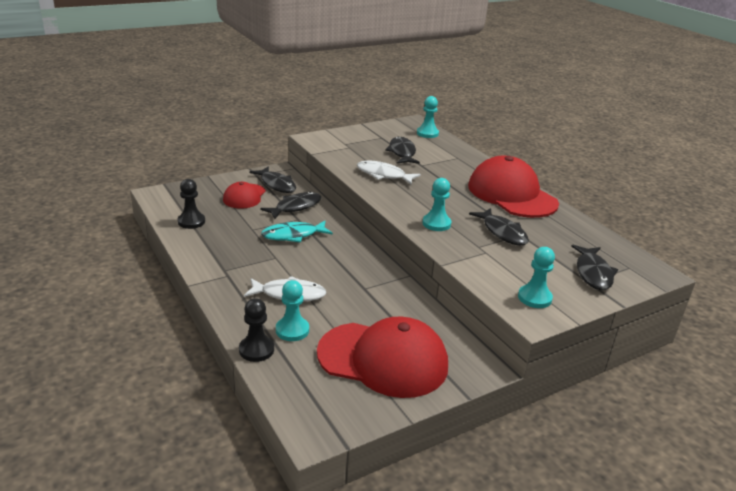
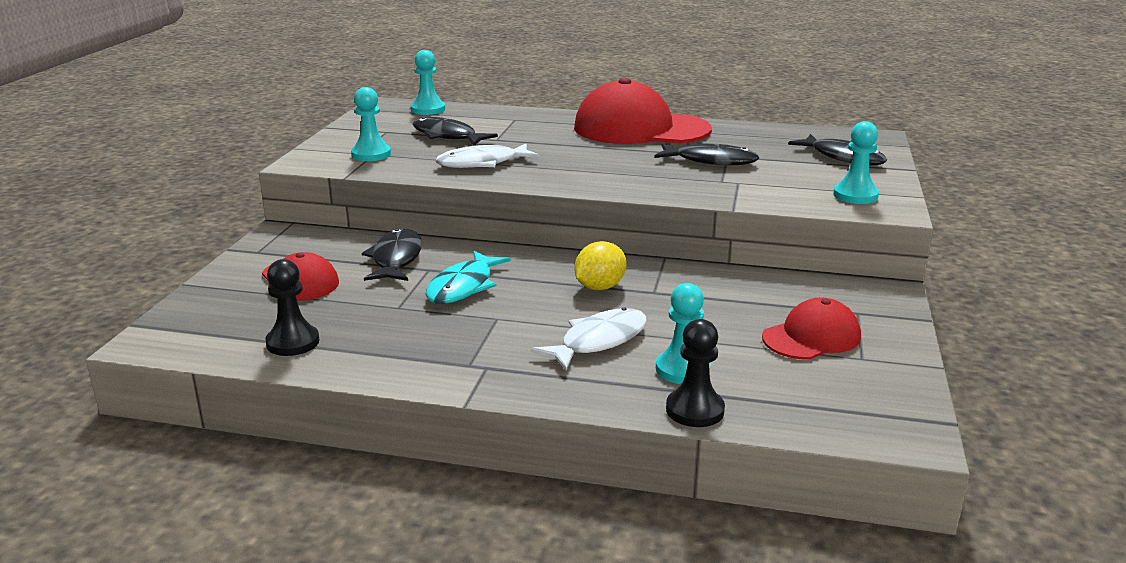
camera: 45 degrees left, 5 degrees down
(276, 184) = (313, 249): black fish -> none
(345, 271) = (599, 287): none -> yellow lemon
(383, 359) = (811, 337): red cap -> red cap, size x0.54
(436, 224) = (642, 180): turquoise pawn -> turquoise pawn (371, 154)

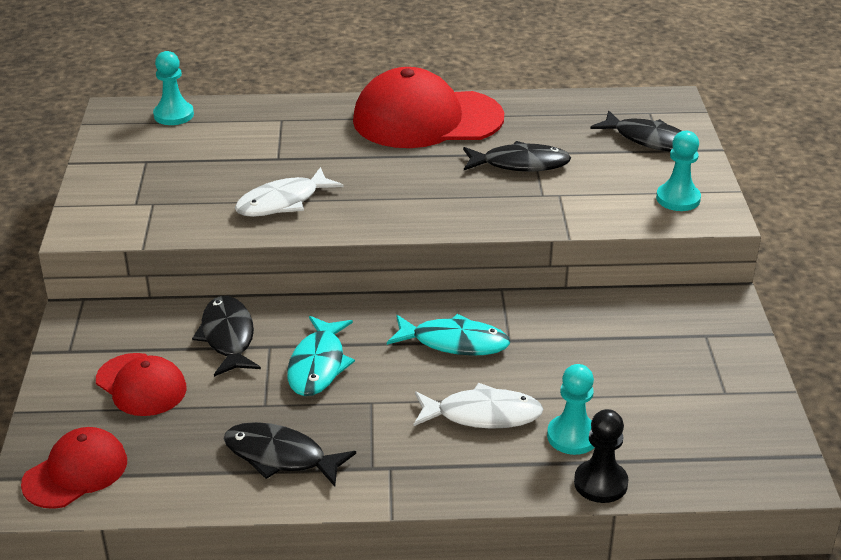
camera: 15 degrees left, 10 degrees up
(293, 342) = (183, 471): black pawn -> none
(371, 154) = (151, 205): turquoise pawn -> none
(447, 136) = (221, 160): black fish -> black fish (280, 456)
(599, 287) = (454, 342): yellow lemon -> turquoise fish
(599, 341) = (482, 415): white fish -> white fish turned 60 degrees clockwise
(811, 337) = (674, 374): red cap -> red cap (75, 472)

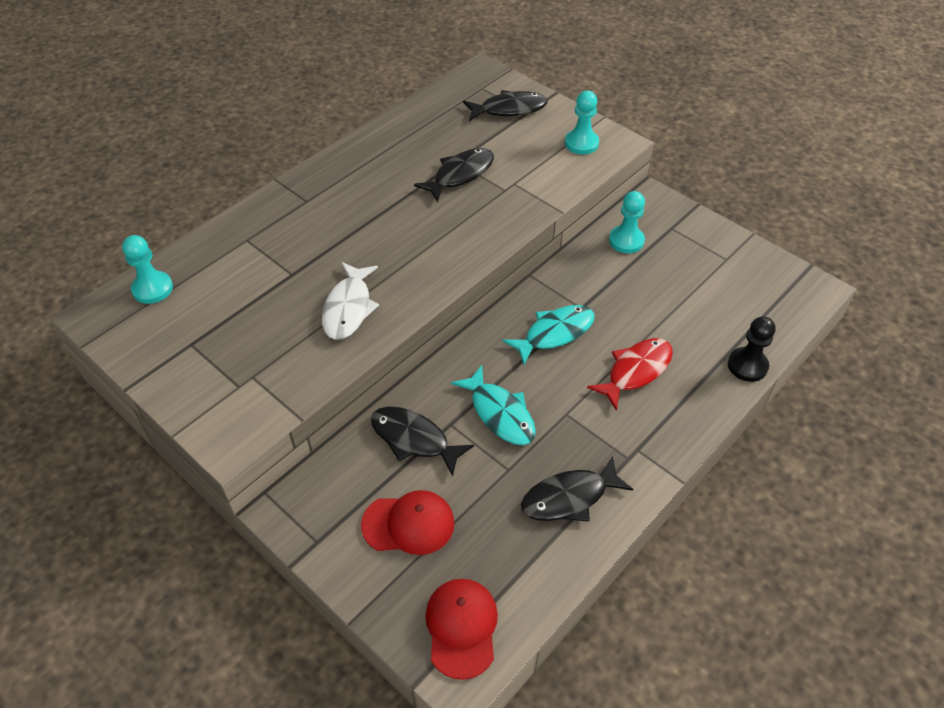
camera: 45 degrees left, 15 degrees up
(427, 119) = (352, 176): red cap -> none
(482, 415) = (636, 371): white fish -> red fish
(572, 436) = (696, 347): turquoise pawn -> turquoise pawn (626, 241)

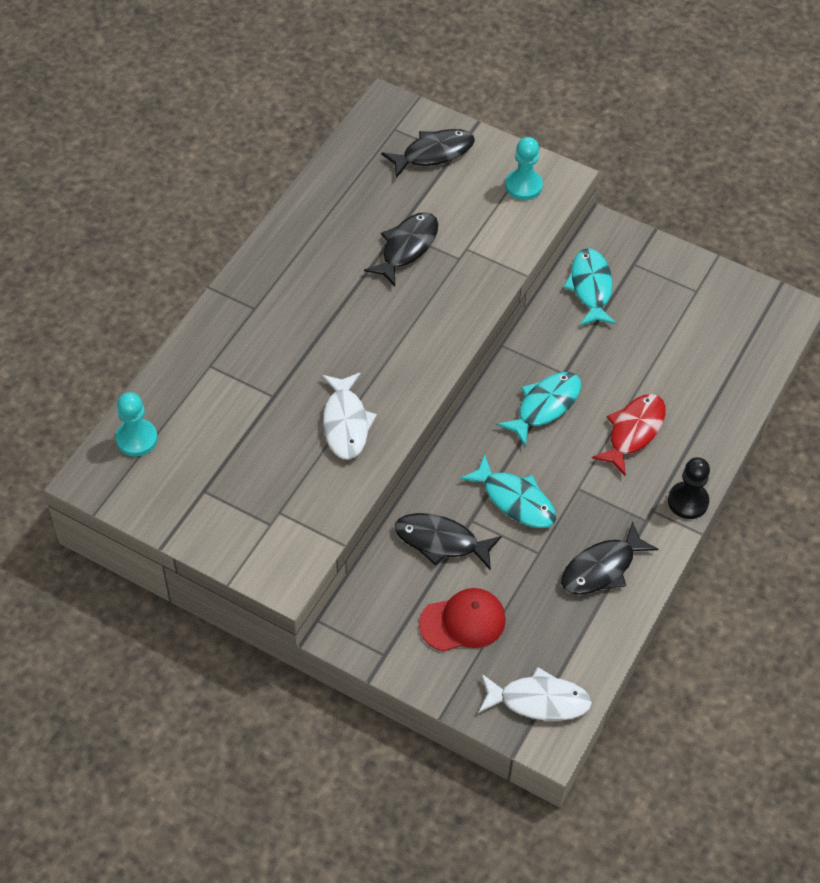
camera: 15 degrees left, 5 degrees up
(461, 627) = (539, 701): red cap -> white fish
(626, 241) = (591, 287): turquoise pawn -> turquoise fish
(747, 366) = (738, 406): black pawn -> black pawn (688, 501)

